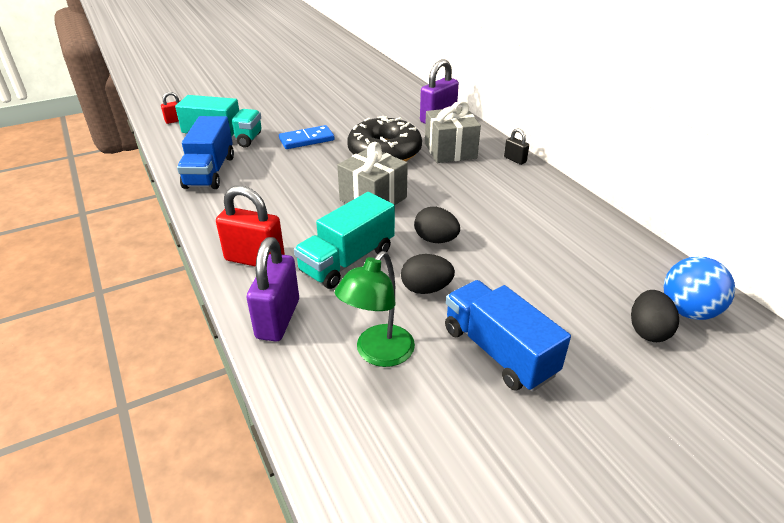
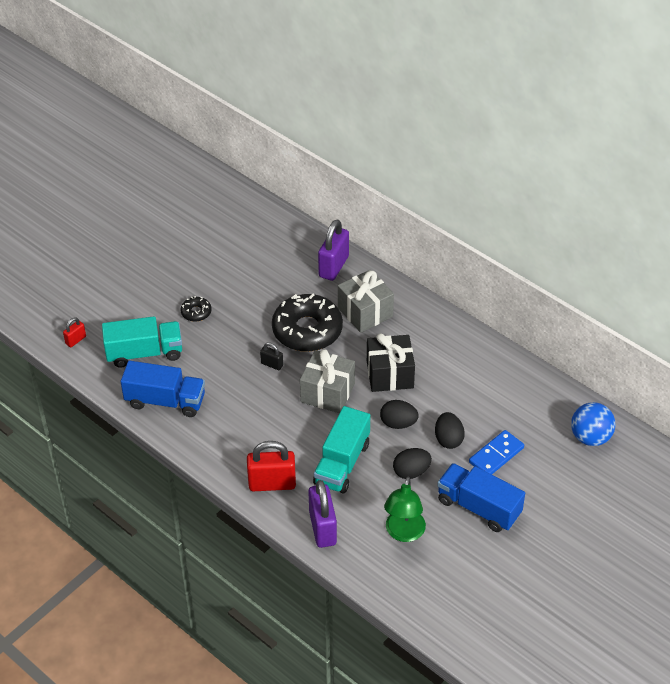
camera: 20 degrees left, 10 degrees up
(210, 172) = (165, 401): blue truck -> blue truck turned 60 degrees counterclockwise
(292, 123) = (196, 312): none -> black donut
(306, 140) = (226, 333): blue domino -> blue domino (496, 455)
(449, 198) = (390, 374): none -> black gift
(515, 160) = (426, 309): black padlock -> black padlock (272, 364)
(648, 331) = (567, 462): black egg -> black egg (448, 439)

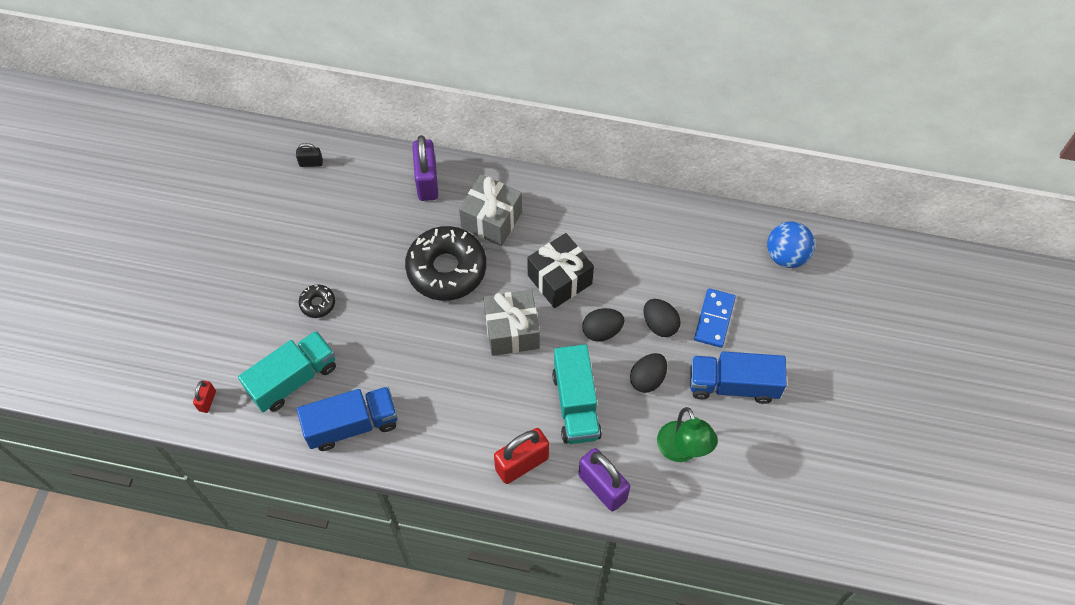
camera: 30 degrees left, 15 degrees up
(272, 364) = (435, 326): black padlock -> black padlock (311, 163)

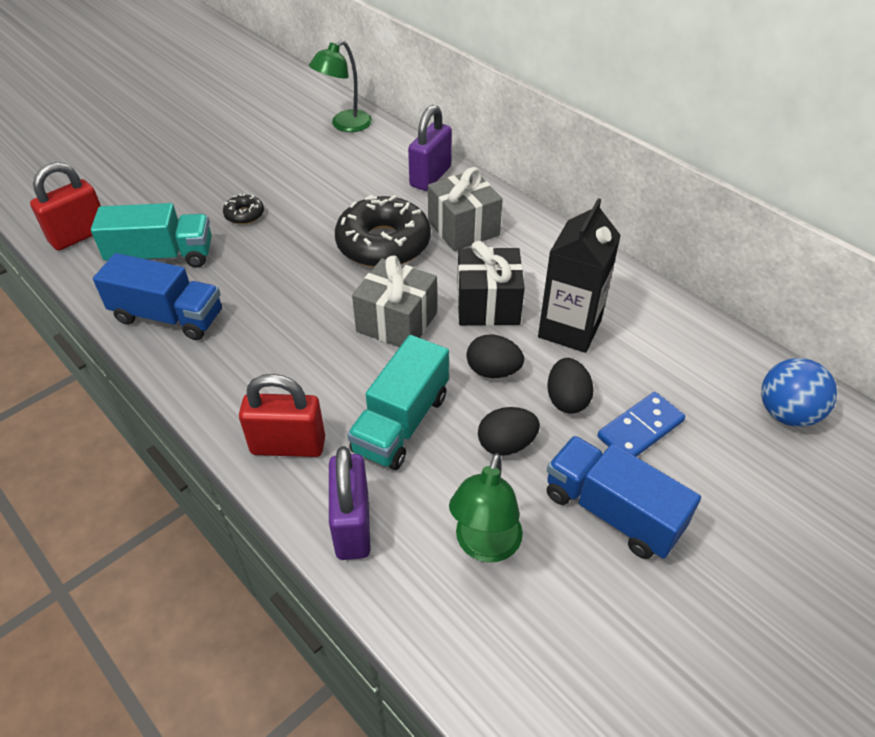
camera: 35 degrees right, 15 degrees down
(207, 401) = (79, 235): red padlock -> red padlock, size x1.99
(311, 163) = (345, 125): black padlock -> green lamp
(625, 268) = (569, 329): none -> black carton

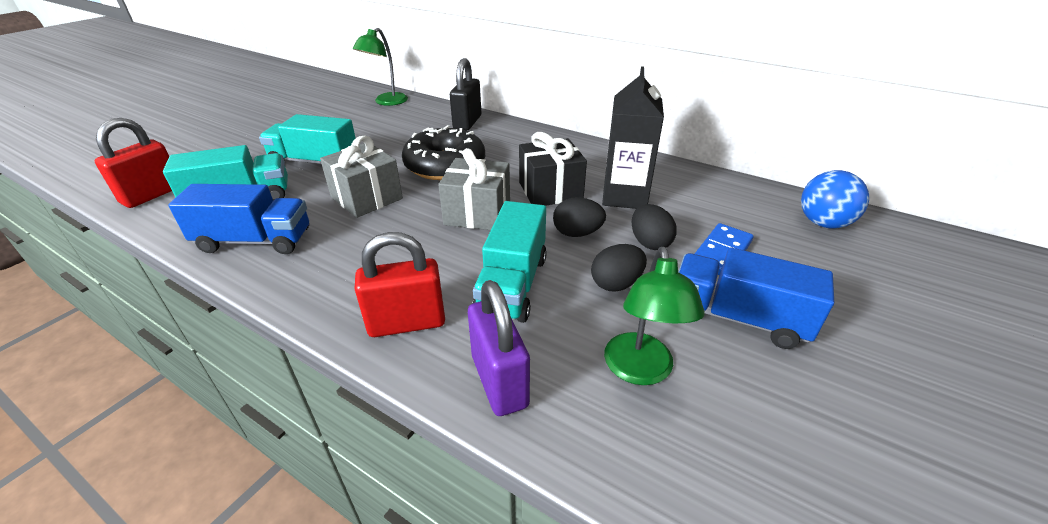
camera: 15 degrees left, 10 degrees down
(244, 214) = (314, 162): black donut -> turquoise truck
(430, 177) = (467, 122): purple padlock -> black padlock
(463, 228) = (507, 148): grey gift -> grey gift (366, 198)

